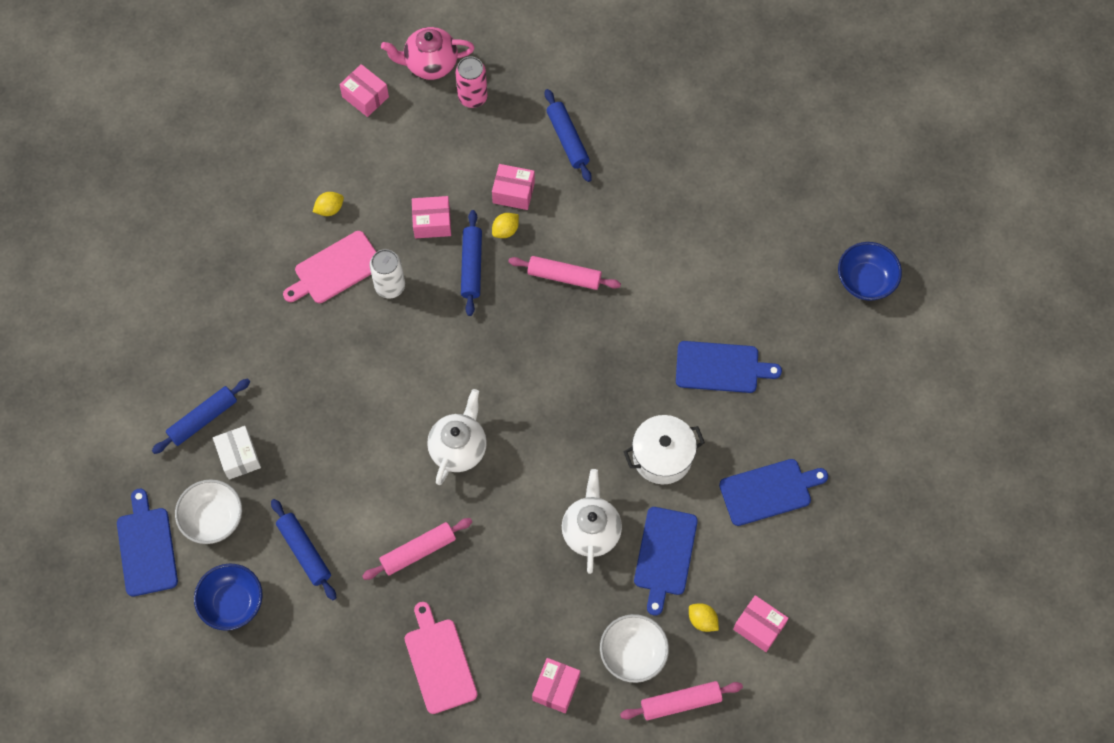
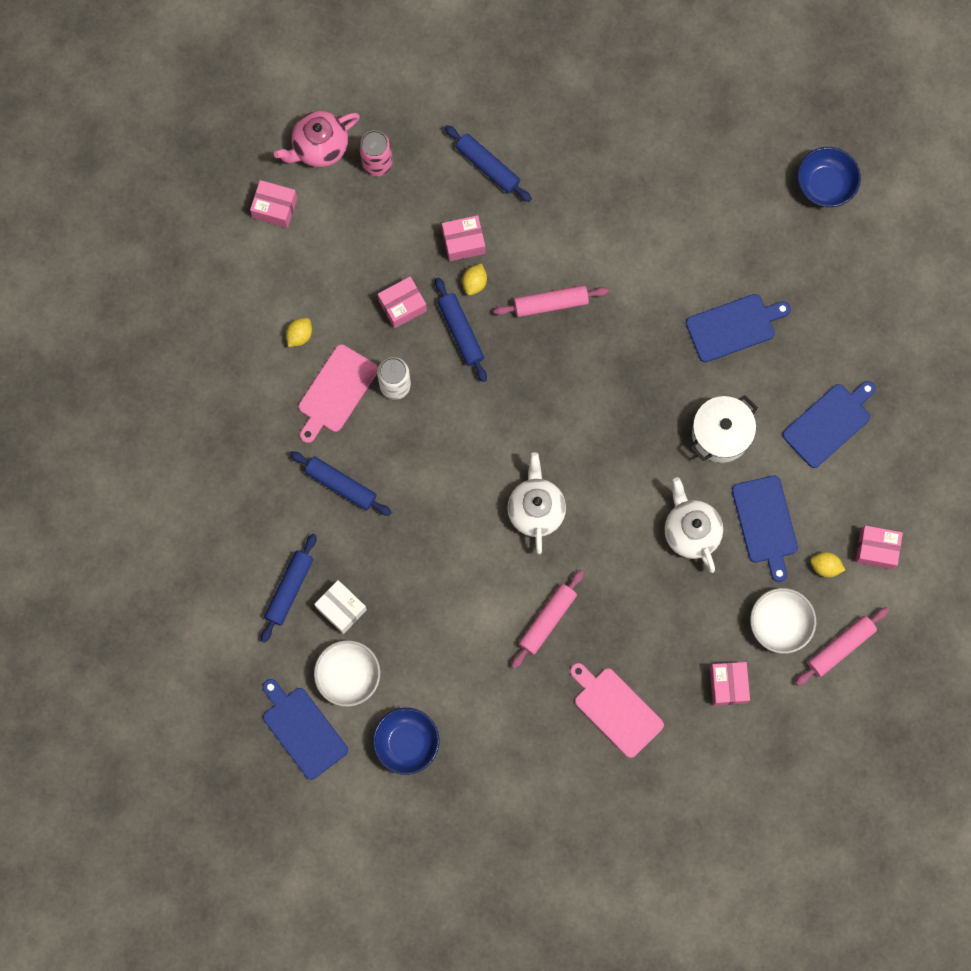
camera: 25 degrees left, 10 degrees up
(304, 551) = (446, 667): blue rolling pin -> blue rolling pin (341, 485)

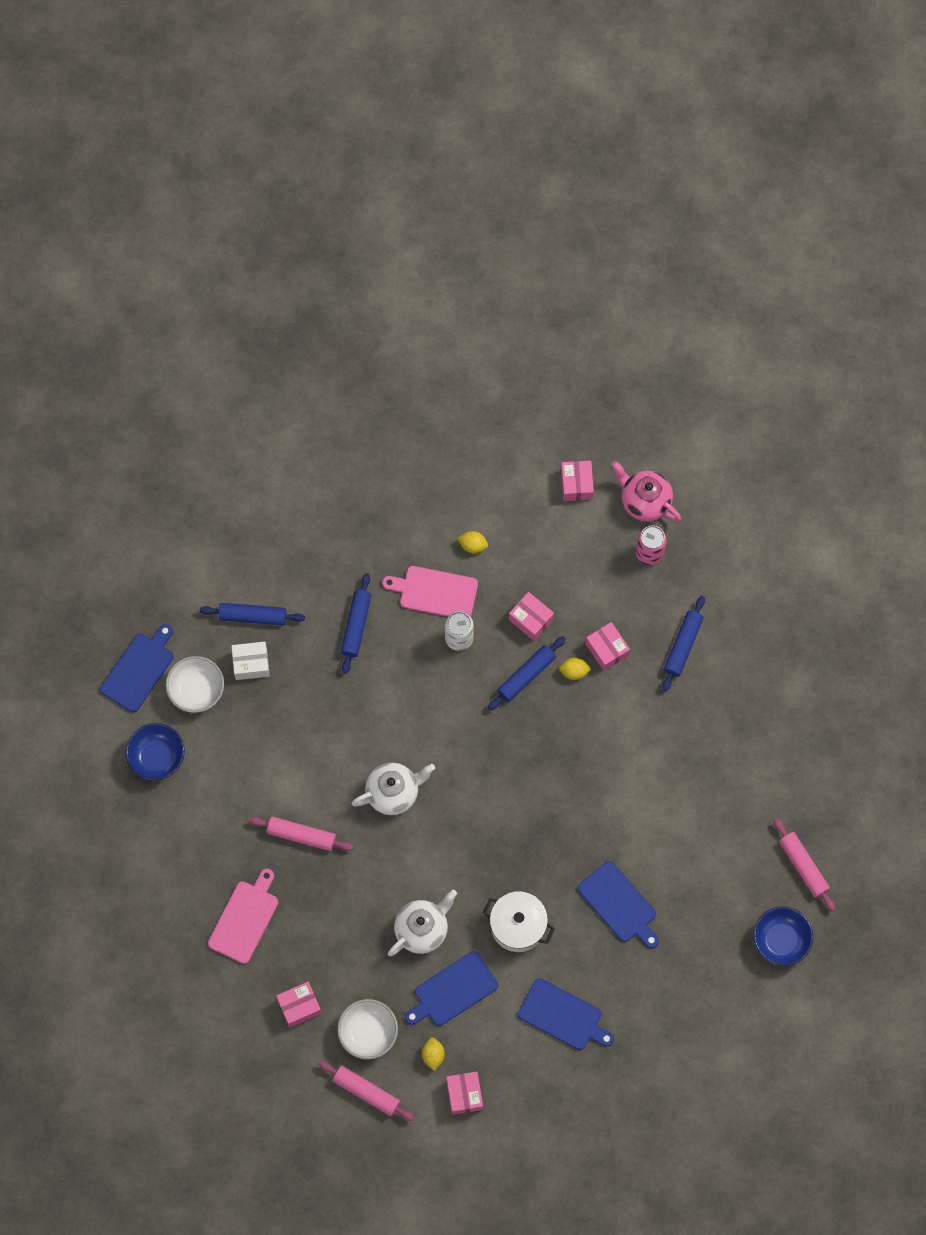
camera: 70 degrees right, 5 degrees down
(341, 609) = (251, 664): white box -> white box turned 60 degrees clockwise
(551, 303) = (580, 741): pink rolling pin -> pink rolling pin (803, 866)

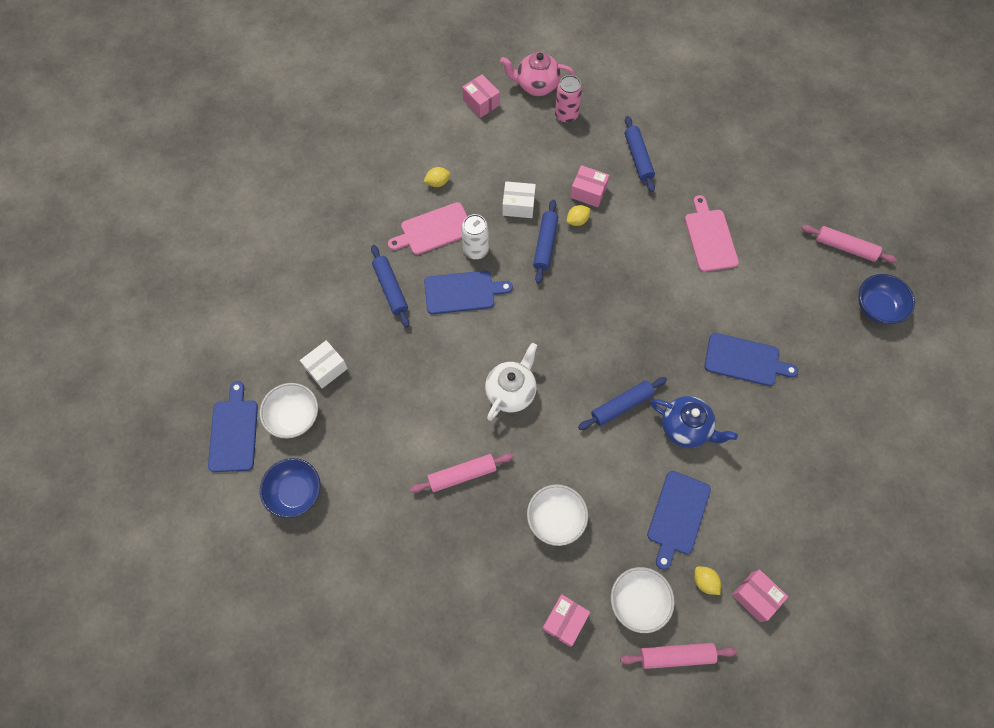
camera: 35 degrees left, 5 degrees down
(245, 919) = (464, 578): pink cutting board -> pink cutting board (709, 237)
(253, 616) = (303, 332): blue rolling pin -> blue rolling pin (621, 406)
(351, 924) = (555, 519): none -> white bowl
(422, 929) = (615, 483): white teapot -> none
(518, 926) = (685, 428): white pot -> blue teapot
(531, 619) = (518, 205): pink box -> white box
(563, 1016) = (776, 474): blue cutting board -> blue cutting board (462, 292)

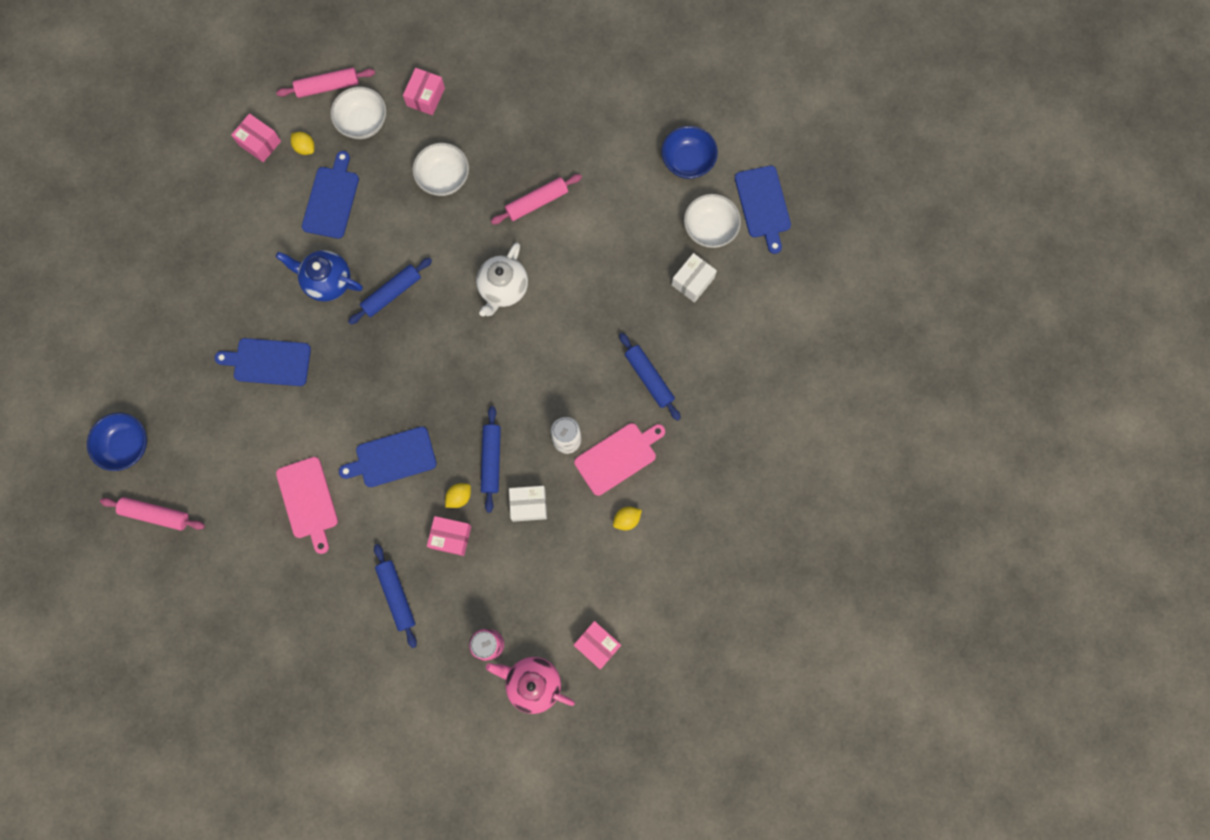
camera: 170 degrees right, 10 degrees up
(462, 292) = (572, 387): blue cutting board -> blue cutting board (392, 458)
(536, 86) = (533, 683): pink teapot -> pink teapot turned 150 degrees counterclockwise

